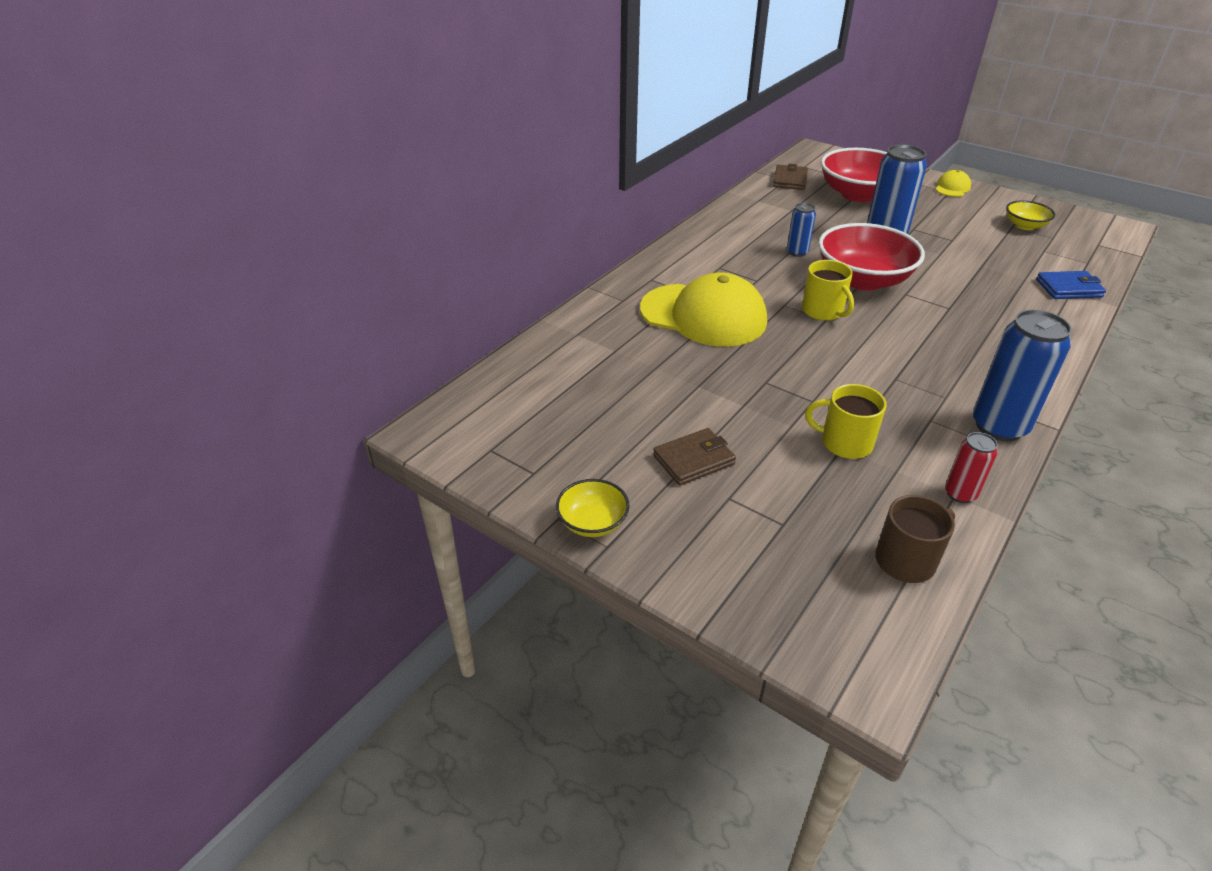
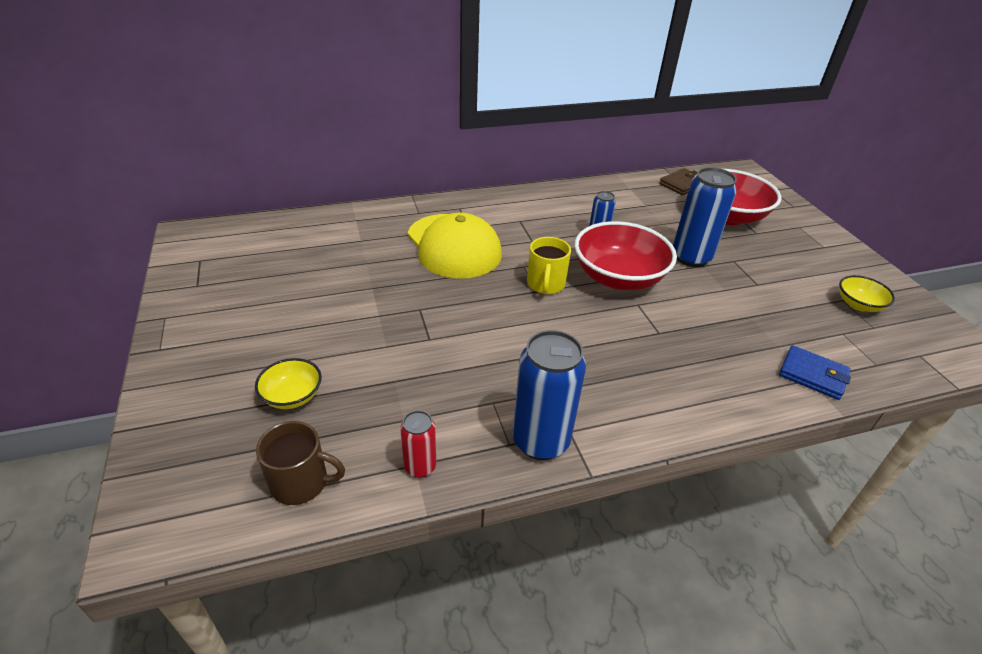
camera: 35 degrees right, 0 degrees up
(592, 522) = (176, 331): yellow bowl -> yellow bowl (292, 396)
(693, 460) = (289, 330): brown wallet -> none
(845, 443) = (401, 379): yellow mug -> none
(952, 187) = (833, 245): yellow cap -> none

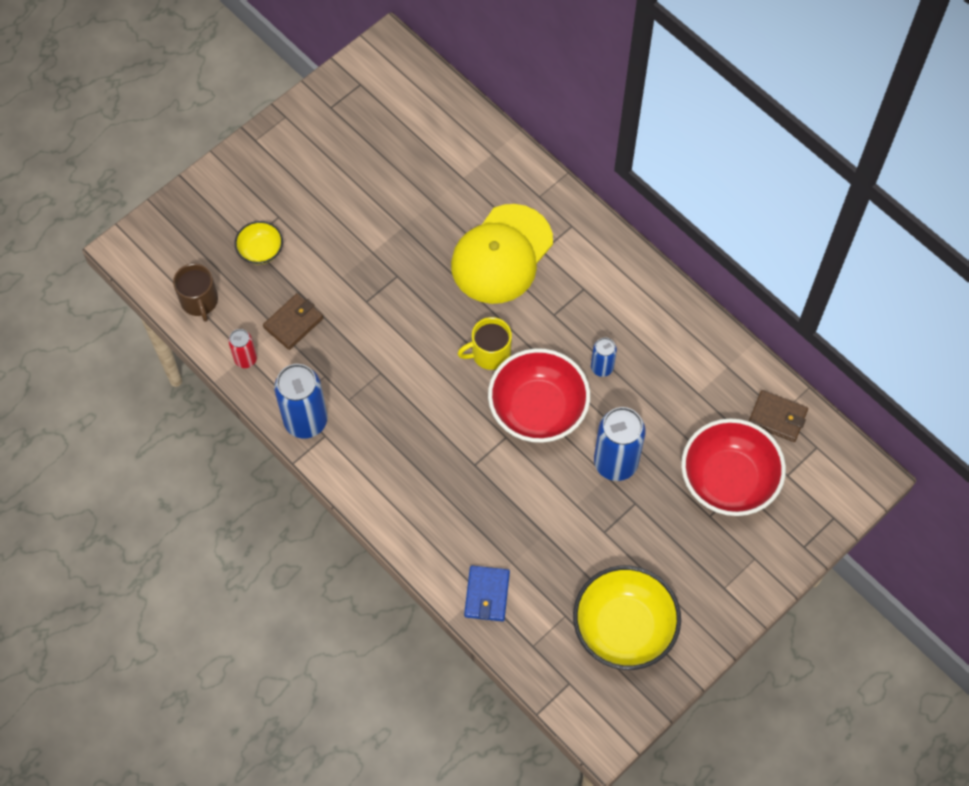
camera: 65 degrees right, 25 degrees up
(407, 403) = (293, 323): none -> brown wallet
(858, 305) = (624, 627): yellow bowl -> yellow bowl, size x2.00

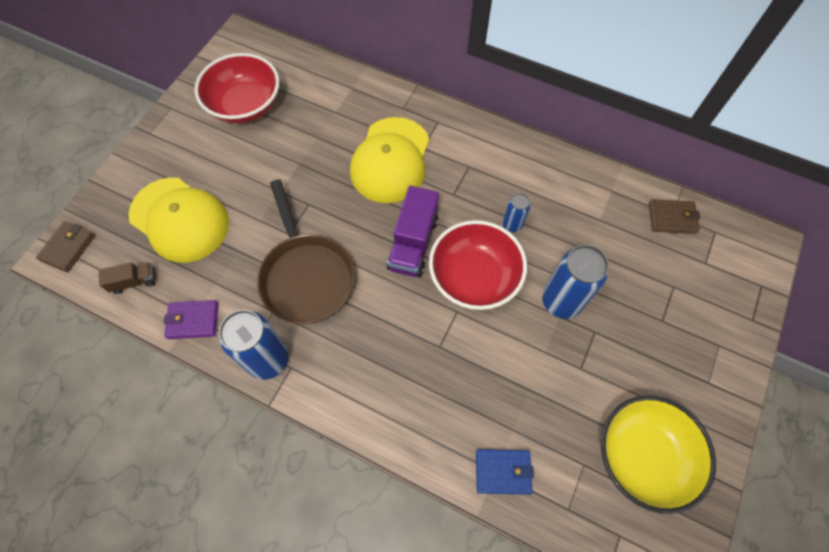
camera: 20 degrees left, 0 degrees up
(199, 301) = (134, 281): brown mug -> brown truck
(245, 359) = (193, 320): red can -> purple wallet
(260, 250) = (180, 220): yellow bowl -> yellow cap
(293, 323) = (228, 273): brown wallet -> brown wallet (68, 248)
(369, 352) = (306, 276): none -> brown pan
(487, 594) = (503, 471): blue wallet -> blue wallet turned 75 degrees counterclockwise
(490, 353) = (413, 243): yellow mug -> purple truck
(728, 479) = (661, 283): red bowl -> red bowl (245, 105)

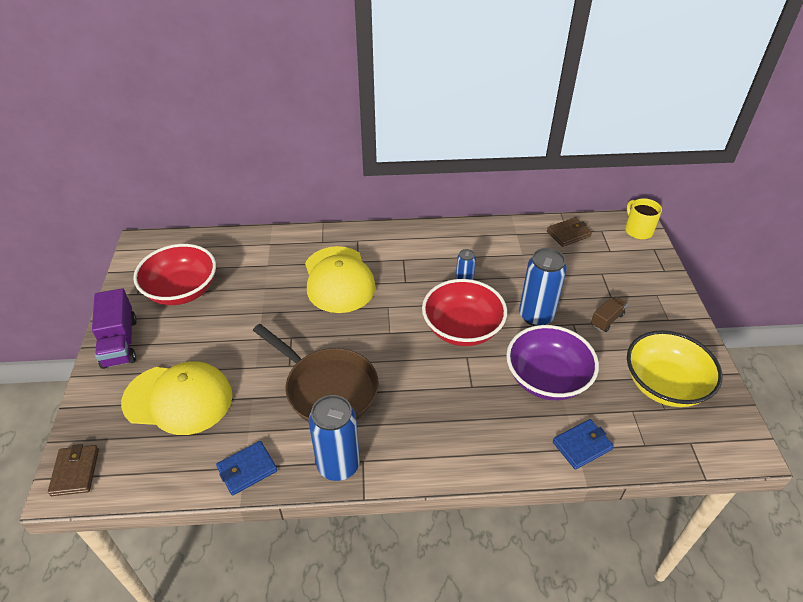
camera: 30 degrees left, 20 degrees down
(134, 281) = (166, 467): brown truck -> brown truck (607, 320)
(193, 320) = (247, 469): purple wallet -> blue wallet
(413, 243) = (398, 327): purple truck -> purple truck (120, 342)
(520, 379) = (547, 378): none -> purple bowl
(761, 252) = (638, 230): none -> yellow mug

